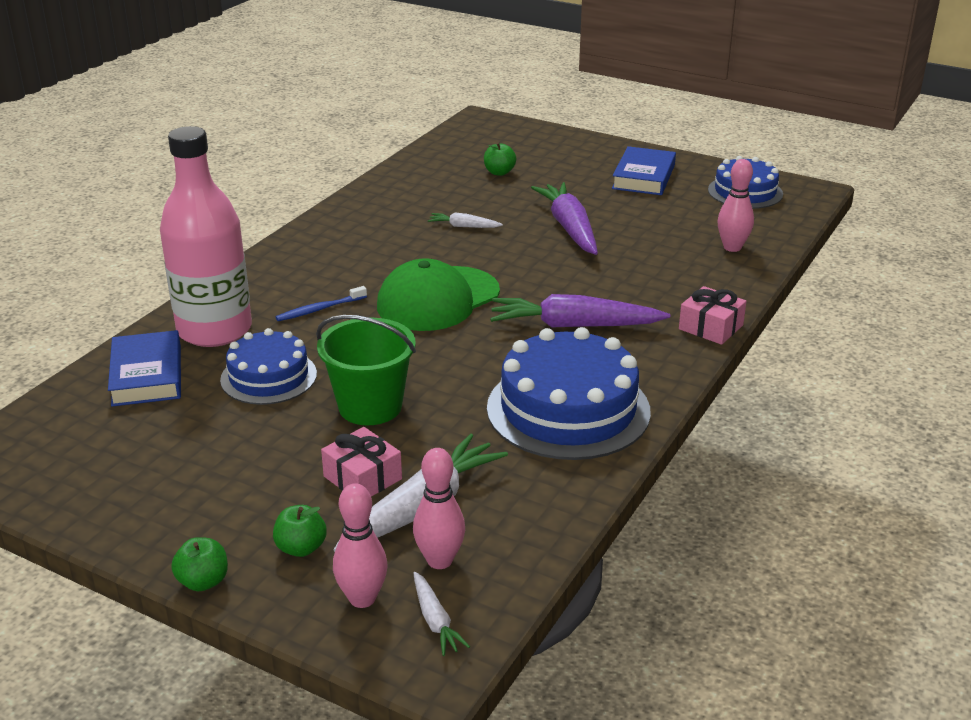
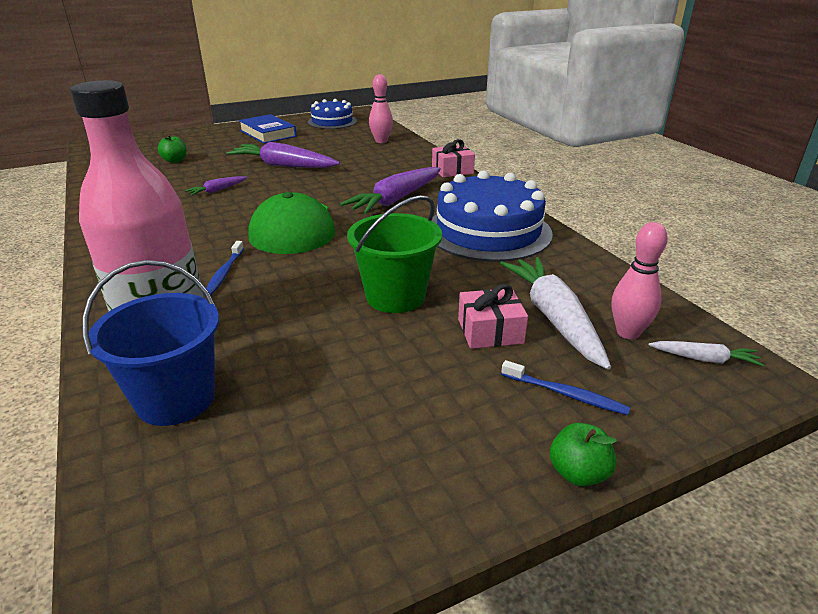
camera: 55 degrees left, 0 degrees up
(147, 375) = (176, 399): blue book -> blue bucket
(268, 377) = (286, 328): blue cake -> none
(301, 548) = (565, 394): green apple -> blue toothbrush
(362, 598) = (657, 384): pink bowling pin -> none
(464, 226) = (217, 190): white carrot -> purple carrot

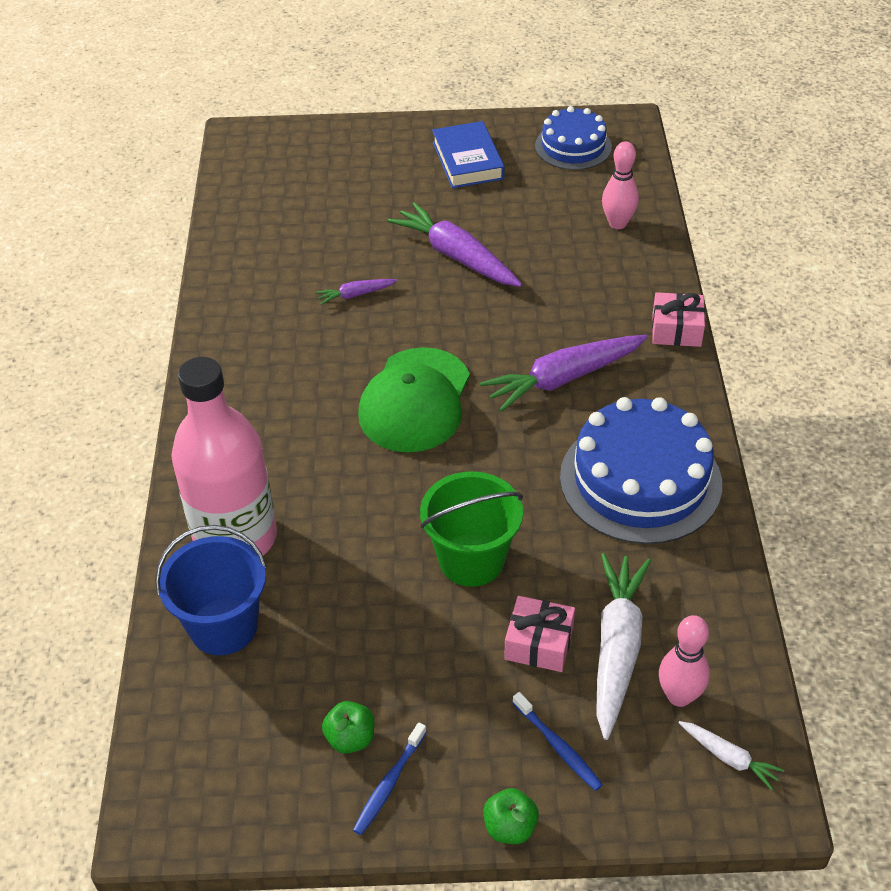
camera: 25 degrees right, 15 degrees up
(175, 161) = (325, 206): green apple -> green apple (350, 738)
(224, 273) = (315, 463): blue toothbrush -> blue toothbrush (389, 783)

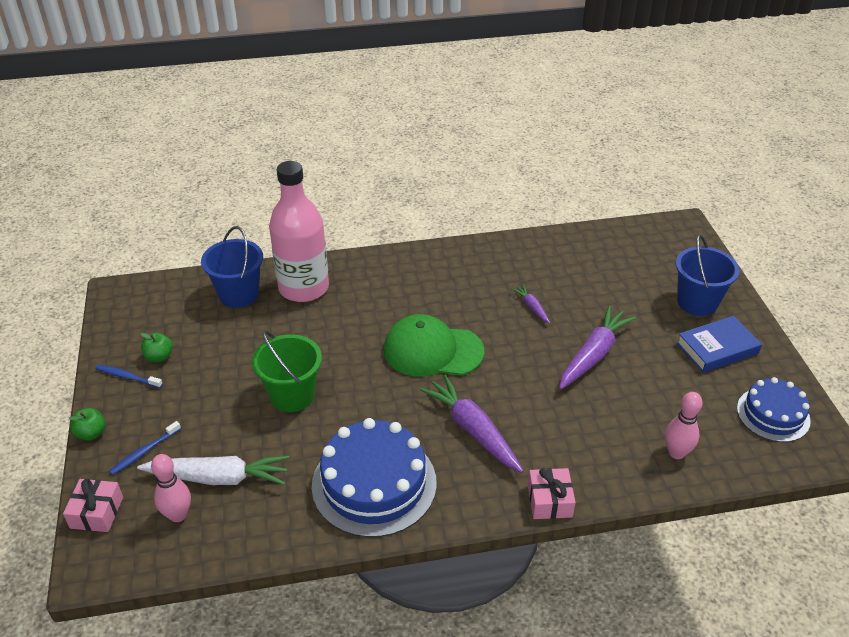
camera: 80 degrees right, 5 degrees down
(387, 157) = (697, 302): none -> blue bucket
(539, 643) = (224, 436): pink gift -> pink gift (96, 512)
(728, 757) = (126, 545): white carrot -> none

